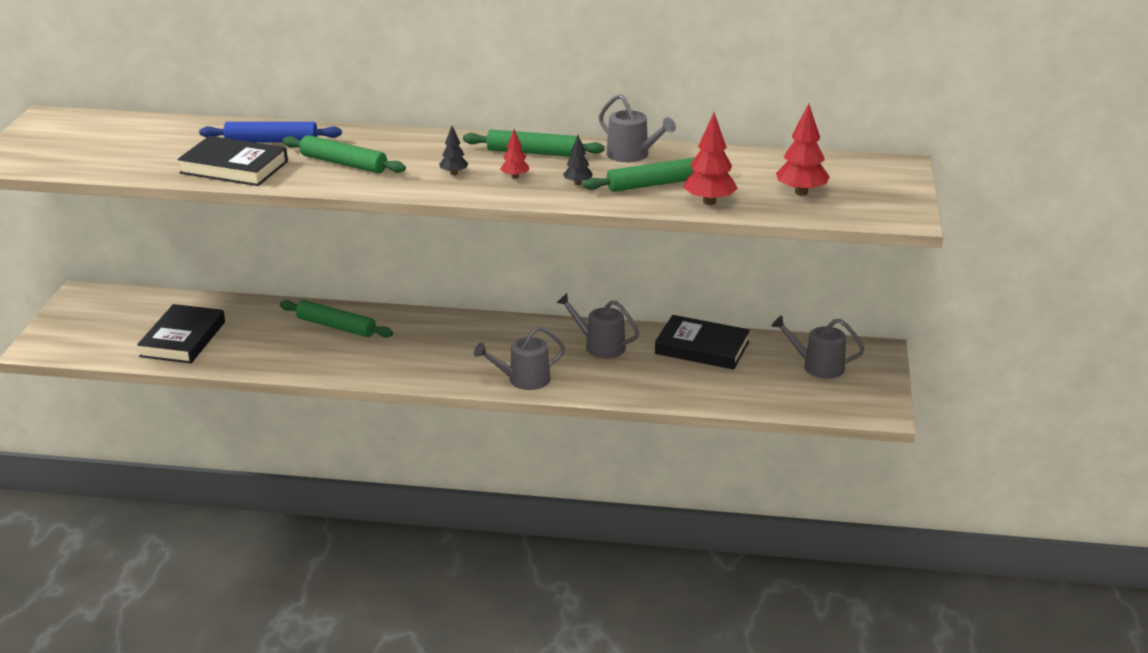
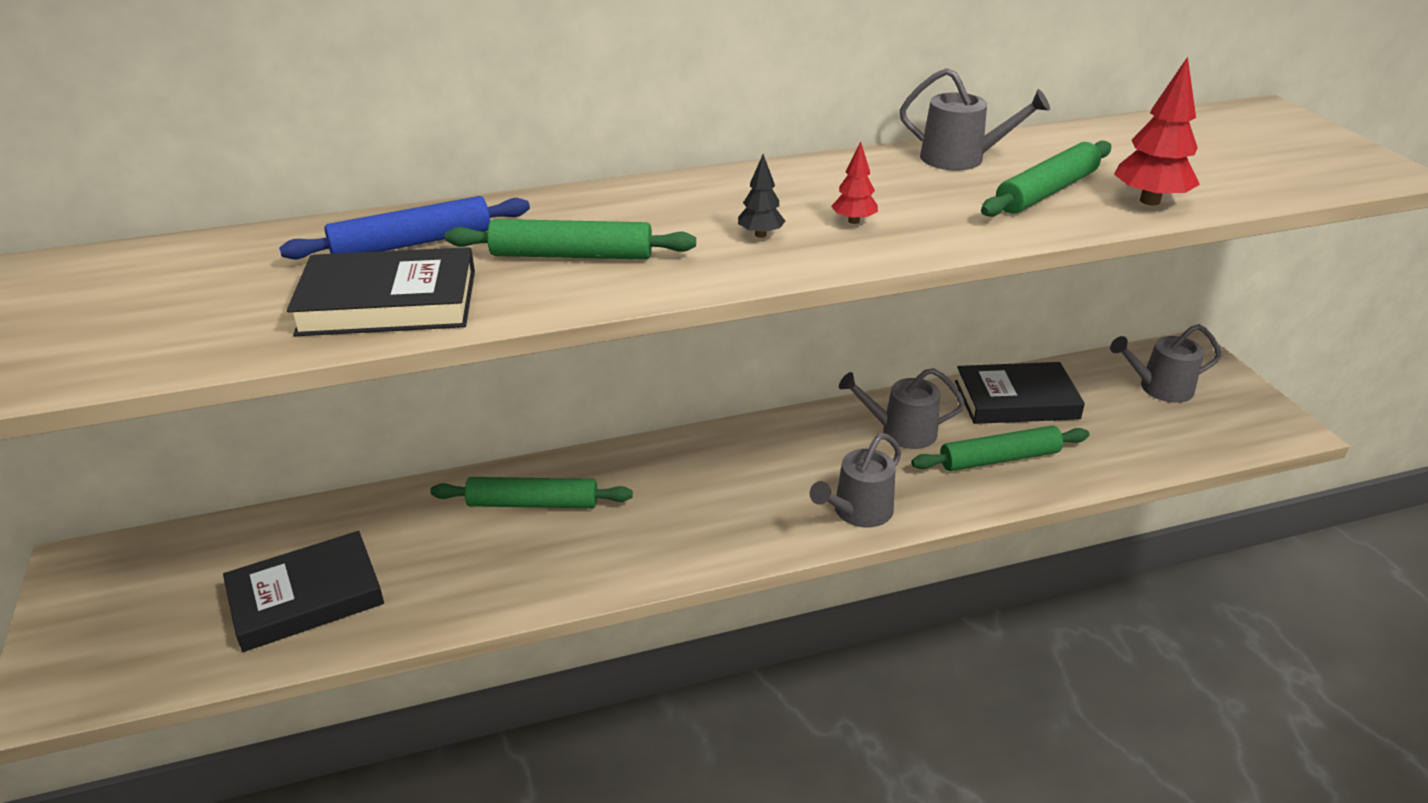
camera: 25 degrees left, 5 degrees up
(183, 339) = (306, 597): black book -> black book turned 75 degrees clockwise
(533, 152) = (830, 181): green rolling pin -> green rolling pin (999, 459)
(577, 183) = (950, 212): black tree -> none
(801, 192) = (1228, 165): red tree -> none

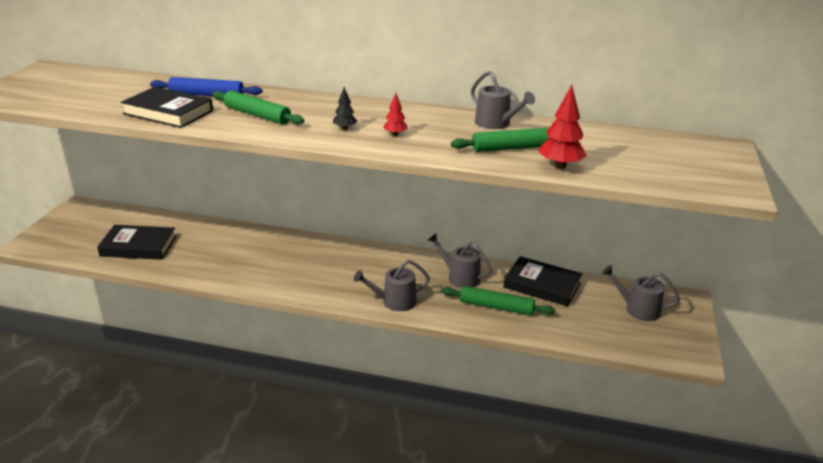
camera: 30 degrees right, 5 degrees down
(532, 503) = (257, 245): green rolling pin -> none

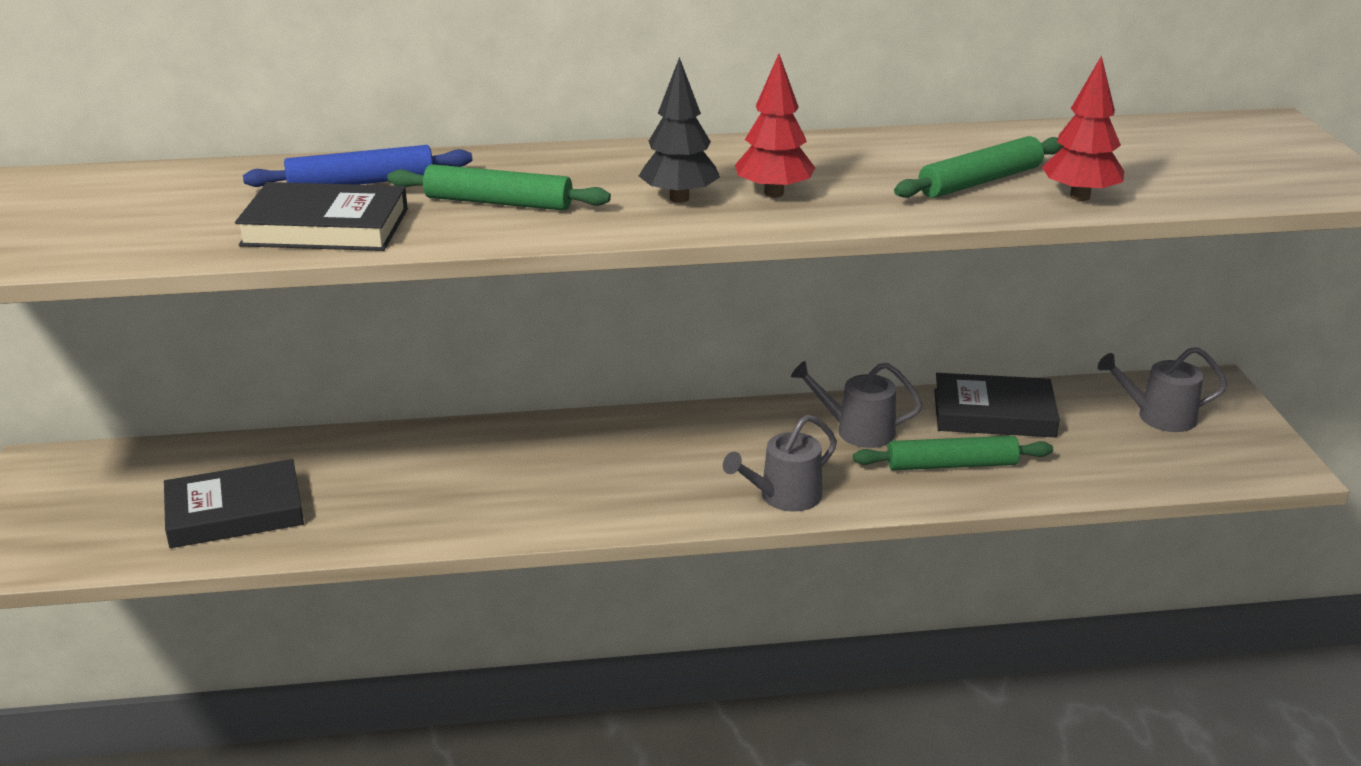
camera: 20 degrees left, 0 degrees up
(344, 128) = (679, 198): black tree -> black tree, size x1.78
(395, 134) = (774, 193): red tree -> red tree, size x1.78
(496, 123) = (912, 146): grey watering can -> none

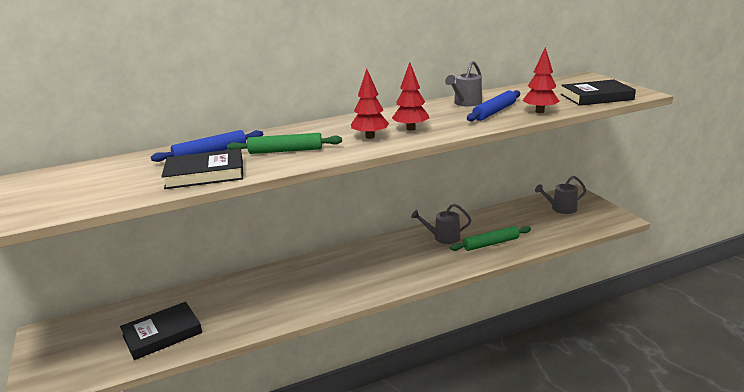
camera: 15 degrees left, 5 degrees down
(679, 198) = (370, 137): black tree -> red tree
(784, 496) = (427, 271): grey watering can -> grey watering can (466, 103)
(980, 181) = (494, 112): green rolling pin -> blue rolling pin
(993, 413) = (495, 219): black book -> black book (596, 97)

